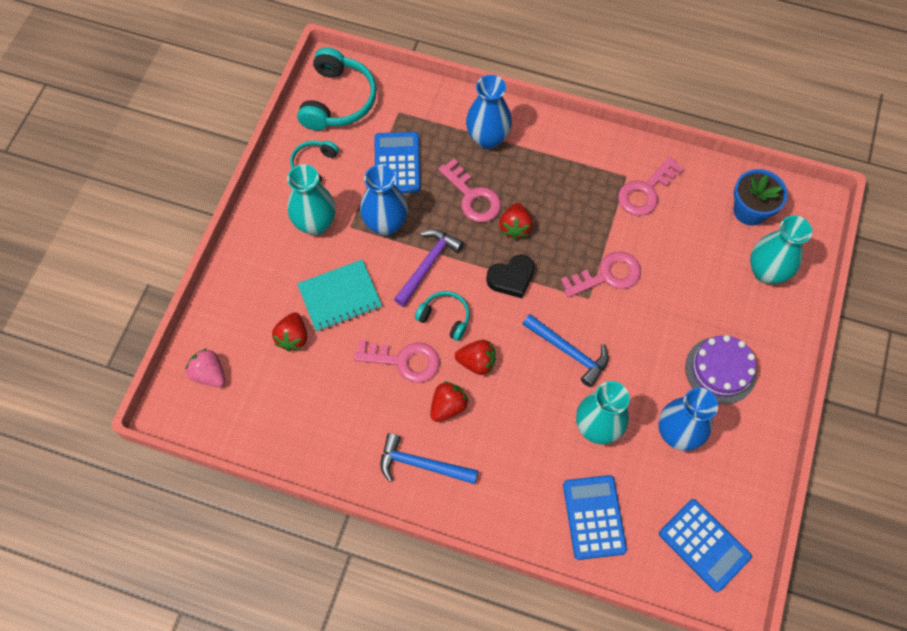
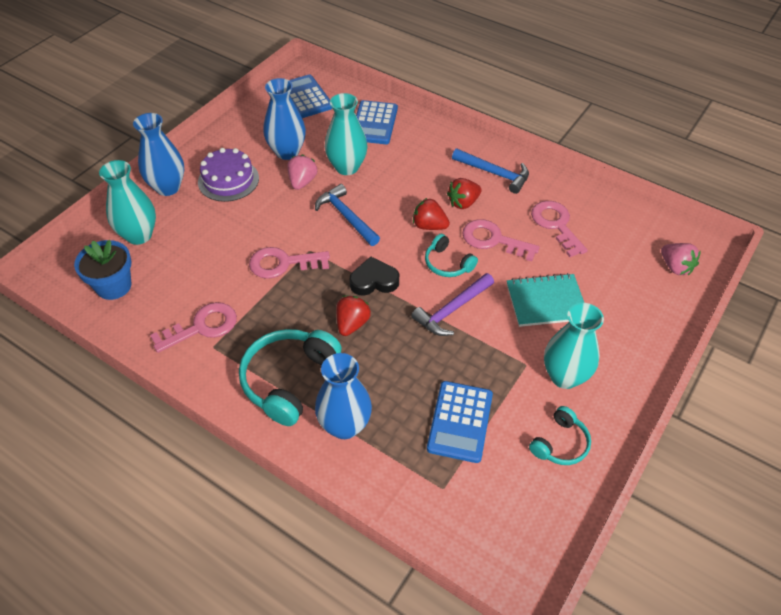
camera: 165 degrees left, 15 degrees down
(293, 337) = (595, 278): red strawberry -> none
(338, 100) = (520, 526): turquoise headphones -> turquoise headphones (289, 380)
(386, 224) = (487, 358): blue vase -> blue vase (168, 187)
(473, 197) = (385, 364): pink key -> pink key (556, 225)
(638, 390) = (302, 182): none -> pink strawberry

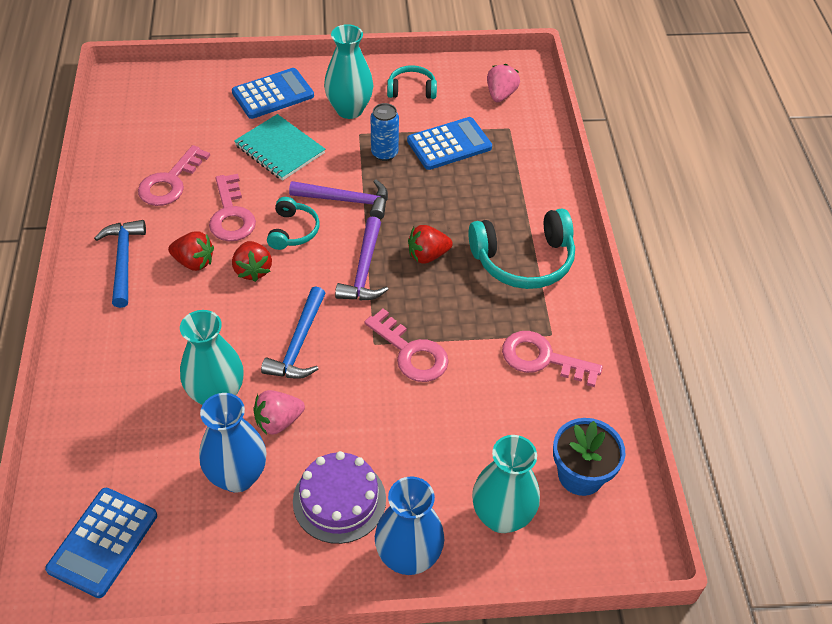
camera: 130 degrees left, 0 degrees up
(344, 425) = (522, 202): blue vase -> none
(374, 123) = (107, 422): blue calculator -> blue calculator (273, 94)
(374, 281) = (364, 270): black heart -> purple hammer
(486, 367) = (384, 153): none -> blue can
(675, 267) = (164, 92): pink strawberry -> pink strawberry (500, 95)

